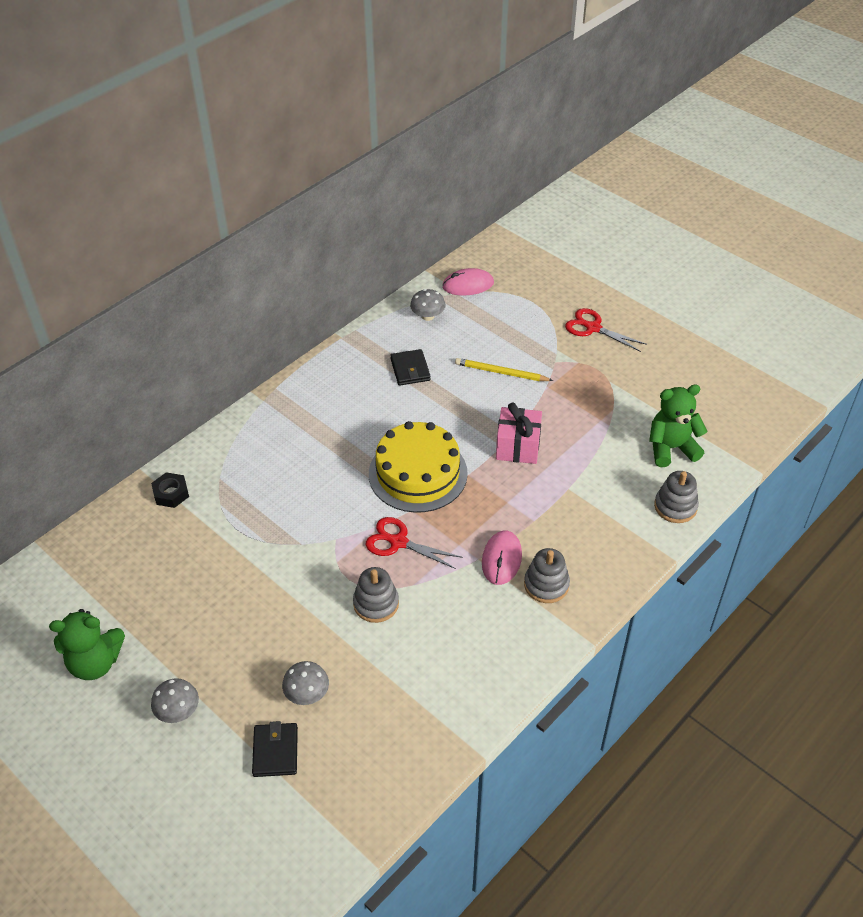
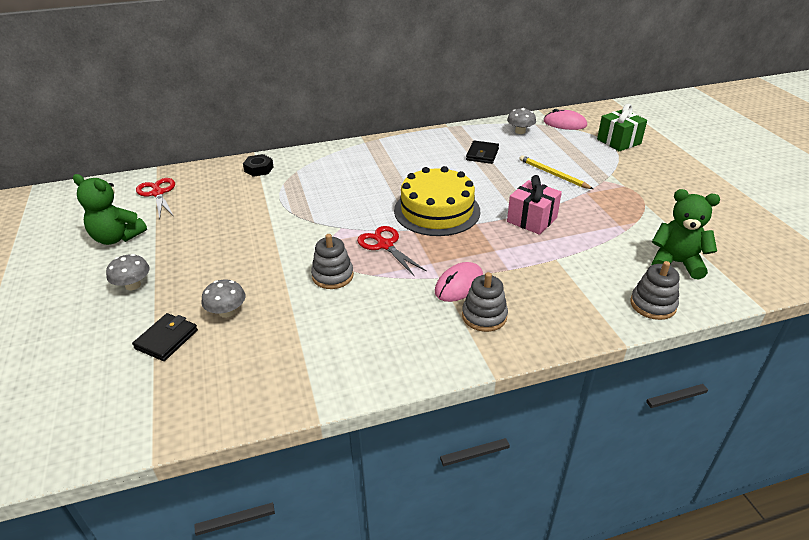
camera: 30 degrees right, 10 degrees down
(538, 295) = (618, 141): none -> green gift
(592, 328) = (652, 170): red scissors -> red scissors (158, 193)

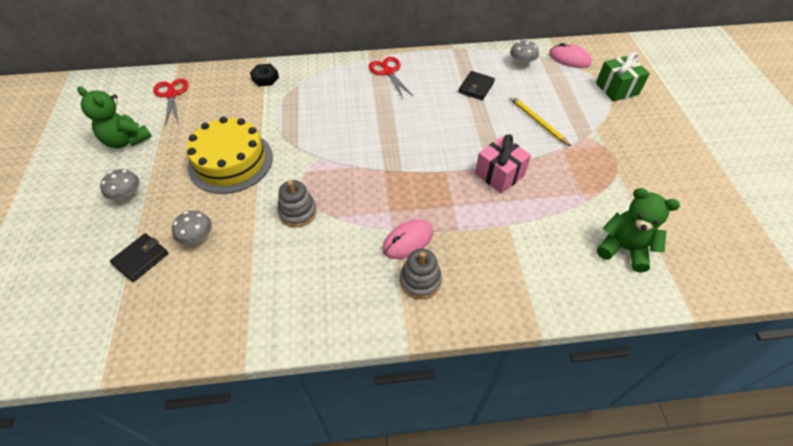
camera: 10 degrees right, 15 degrees up
(385, 245) = (354, 184): red scissors -> red scissors (388, 72)
(437, 211) = (413, 150): yellow cake -> yellow cake (230, 161)
(653, 305) = (584, 295): grey stacking toy -> none

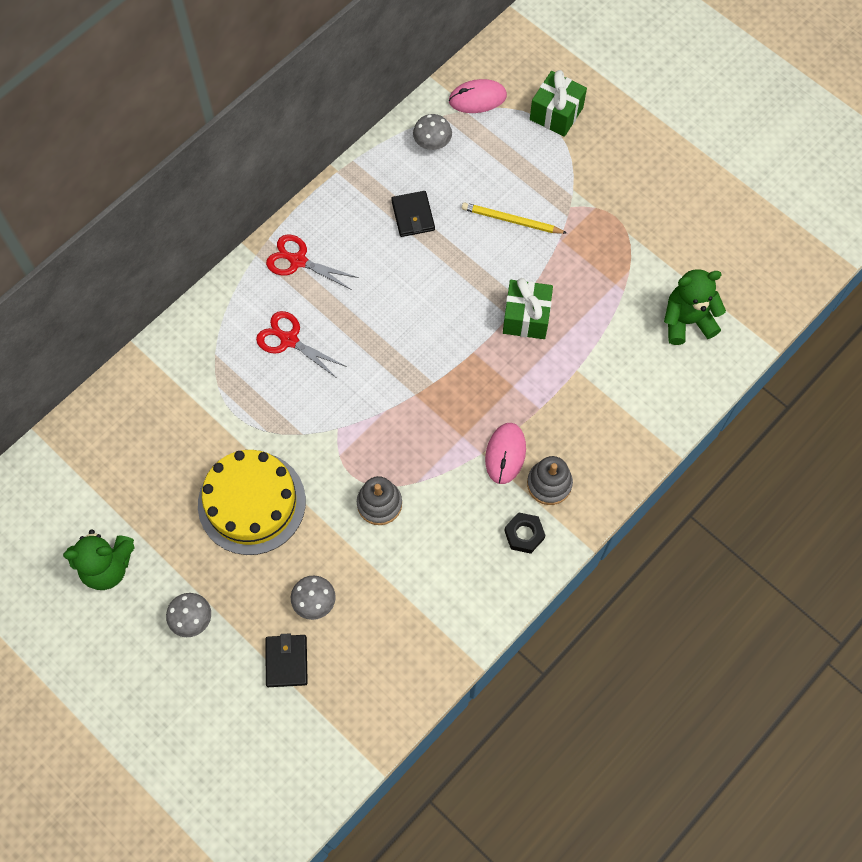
camera: 40 degrees left, 15 degrees up
(171, 94) = (82, 475): red scissors -> red scissors (288, 340)
(265, 78) = (166, 372): black nut -> black nut (524, 534)
(499, 174) = (526, 317): pink gift -> green gift

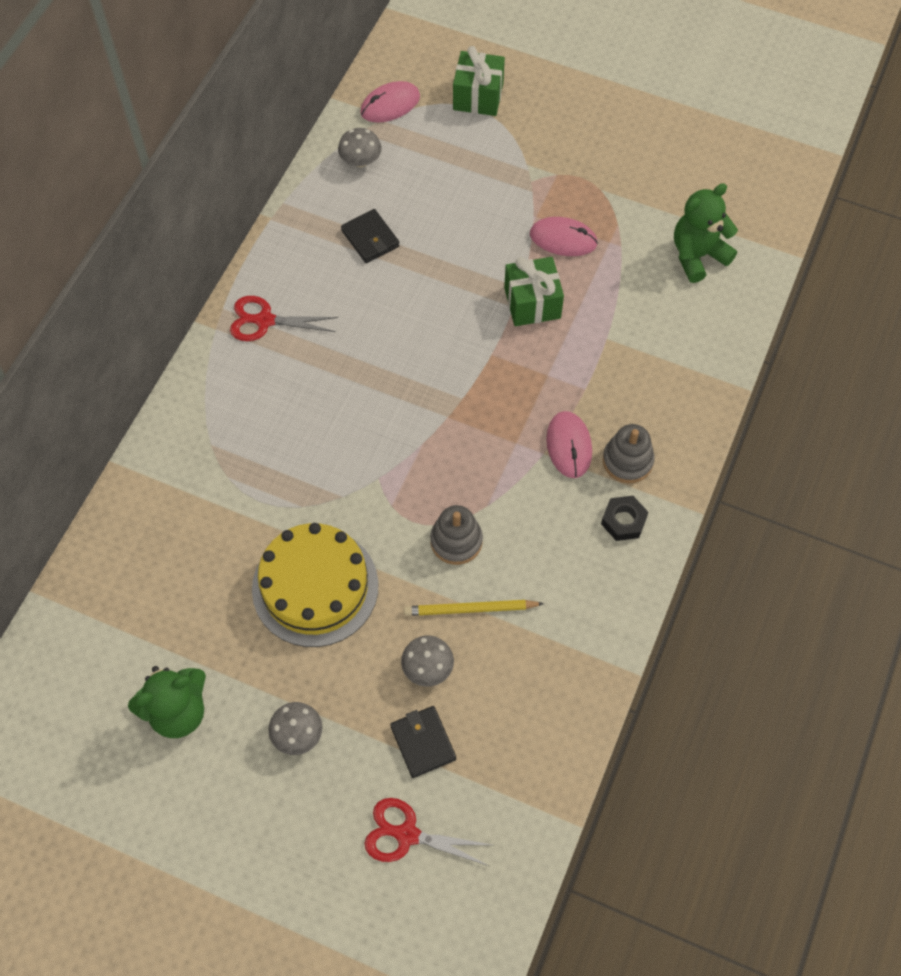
camera: 20 degrees left, 5 degrees down
(288, 340) = (287, 404): red scissors -> red scissors (406, 834)
(511, 220) = (476, 213): yellow pencil -> yellow pencil (470, 609)
(576, 268) = (563, 239): none -> pink mouse

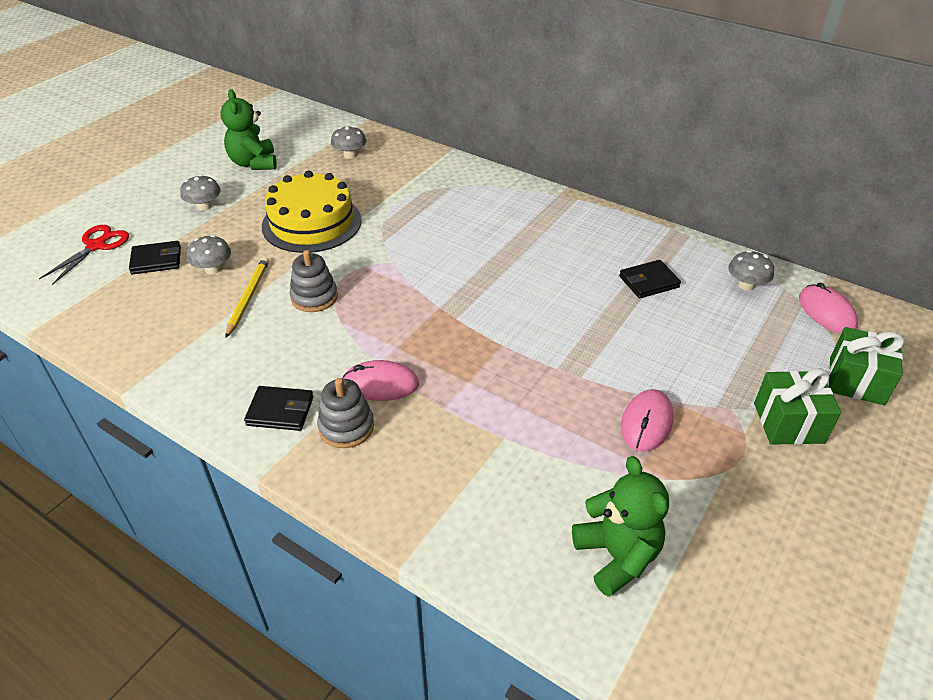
camera: 100 degrees right, 20 degrees down
(142, 587) = (350, 155): none -> grey mushroom
(264, 321) = (562, 218): red scissors -> none
(532, 303) = (560, 383): green gift -> green gift (788, 423)
(623, 521) = (280, 411): black nut -> black wallet

